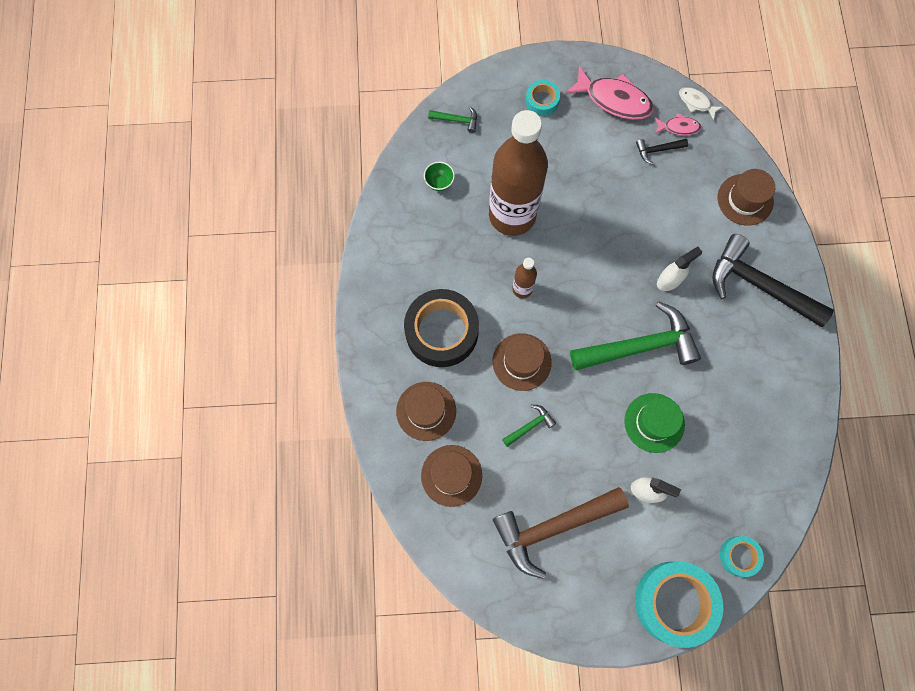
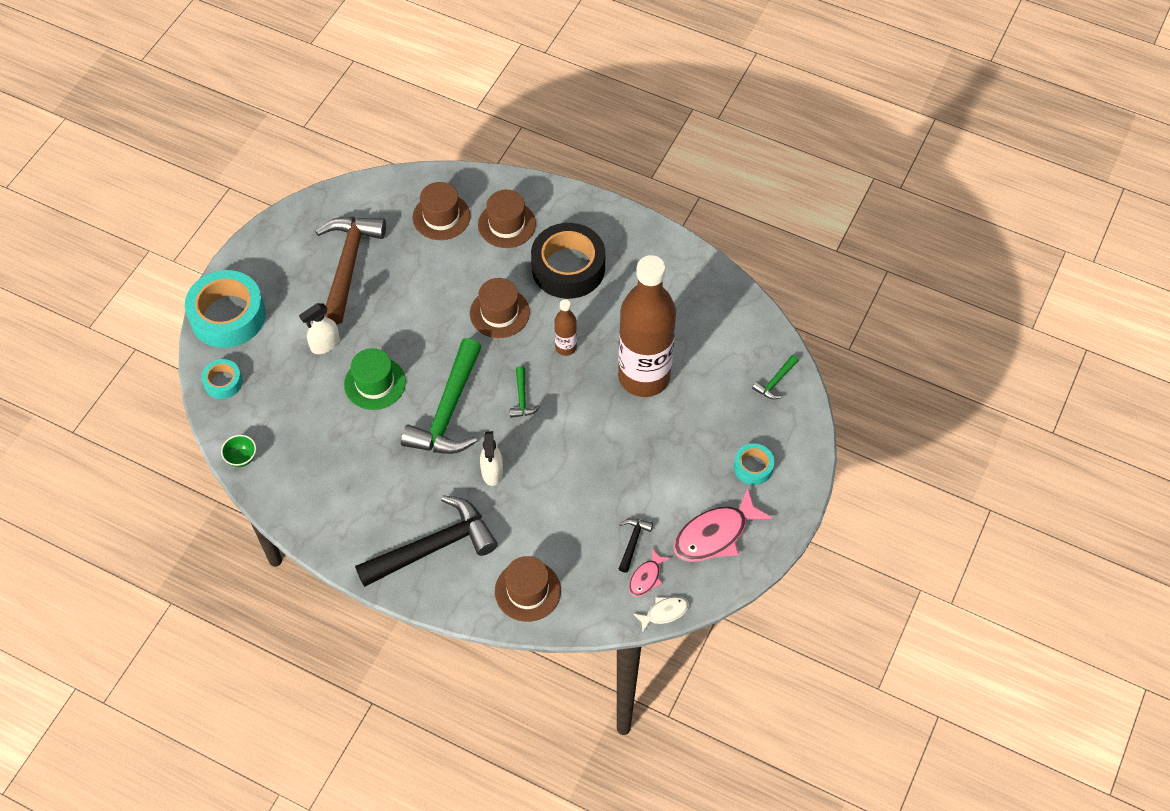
camera: 120 degrees right, 15 degrees down
(439, 182) = (716, 335): green bowl -> green bowl (242, 458)
(530, 425) = (440, 290): green hammer -> green hammer (522, 398)

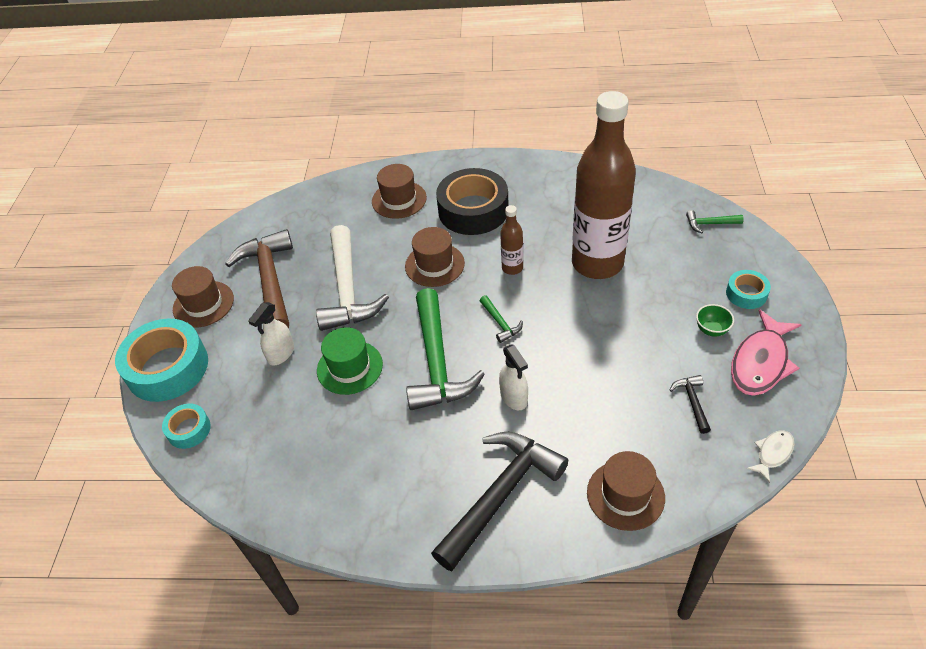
camera: 20 degrees left, 10 degrees down
(242, 458) = (243, 496): green bowl -> green bowl (711, 330)
(410, 305) = (348, 290): none -> white hammer
(441, 217) = (337, 215): brown hat -> brown hat (203, 304)
(646, 578) = (730, 429): pink fish -> none
(775, 382) = (709, 224): green hammer -> green hammer turned 75 degrees clockwise

